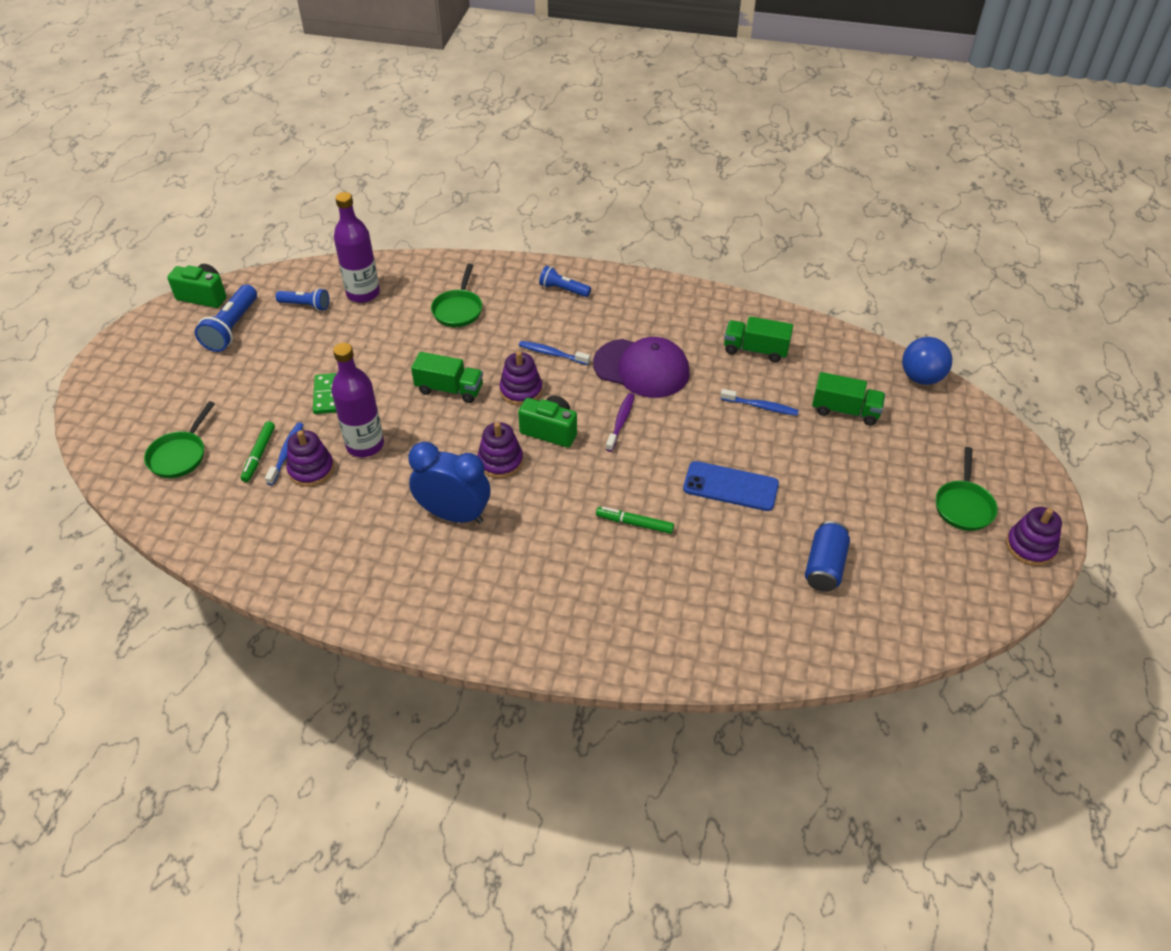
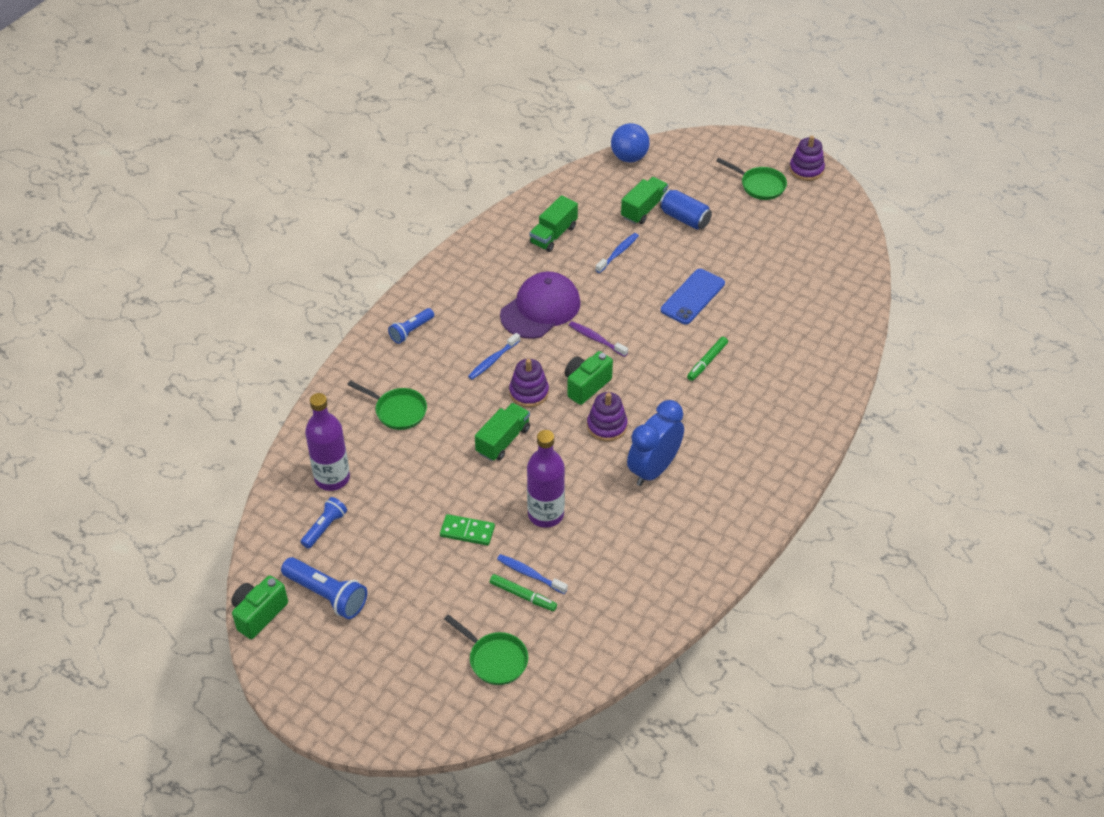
camera: 70 degrees left, 0 degrees up
(311, 469) = (559, 559): purple stacking toy -> none
(824, 566) = (786, 273): blue can -> blue can (684, 218)

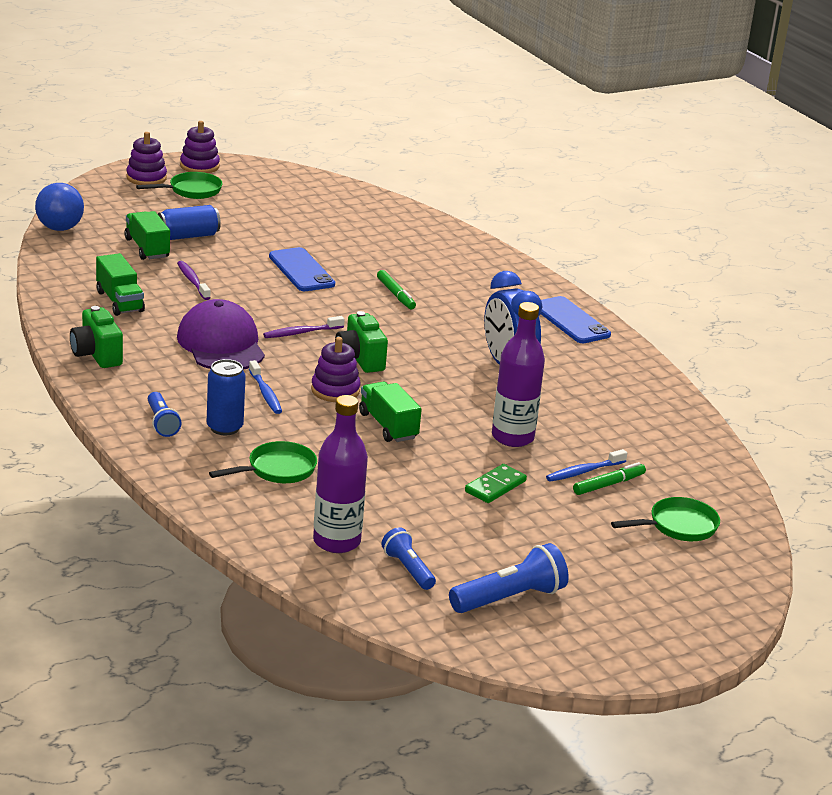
camera: 65 degrees left, 20 degrees down
(259, 614) = (499, 652): green camera -> green camera (97, 355)
(430, 362) = (224, 427): none -> blue can
(607, 426) = (426, 368): purple stacking toy -> purple stacking toy (146, 178)
(618, 253) = (192, 281): blue toothbrush -> purple toothbrush
(768, 478) = (571, 321): none -> blue phone

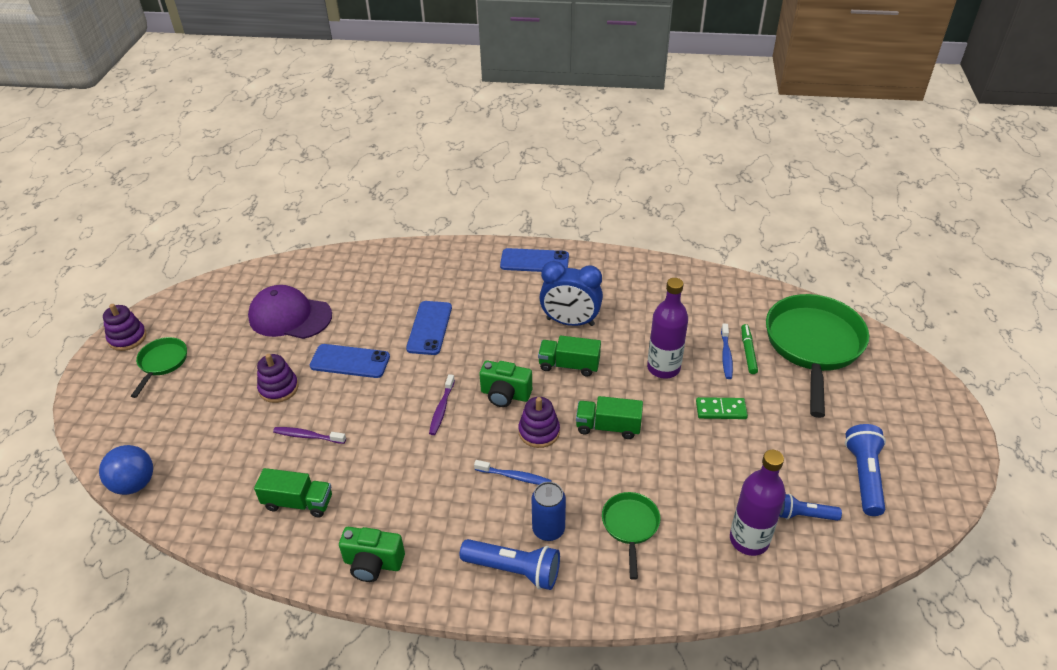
camera: 50 degrees left, 15 degrees up
(146, 178) = (110, 381): purple stacking toy -> purple stacking toy (278, 388)
(147, 248) = (227, 439): green truck -> green truck (569, 365)
(162, 423) = (514, 570): blue flashlight -> blue flashlight, size x1.58
(188, 236) = (233, 402): blue can -> none
(221, 344) = (421, 468): purple cap -> purple cap (290, 316)
(395, 295) = (429, 328): green marker -> blue phone
(495, 486) = (721, 410): green domino -> green domino turned 75 degrees counterclockwise
(678, 526) = (813, 346): green pan -> green pan, size x2.05

